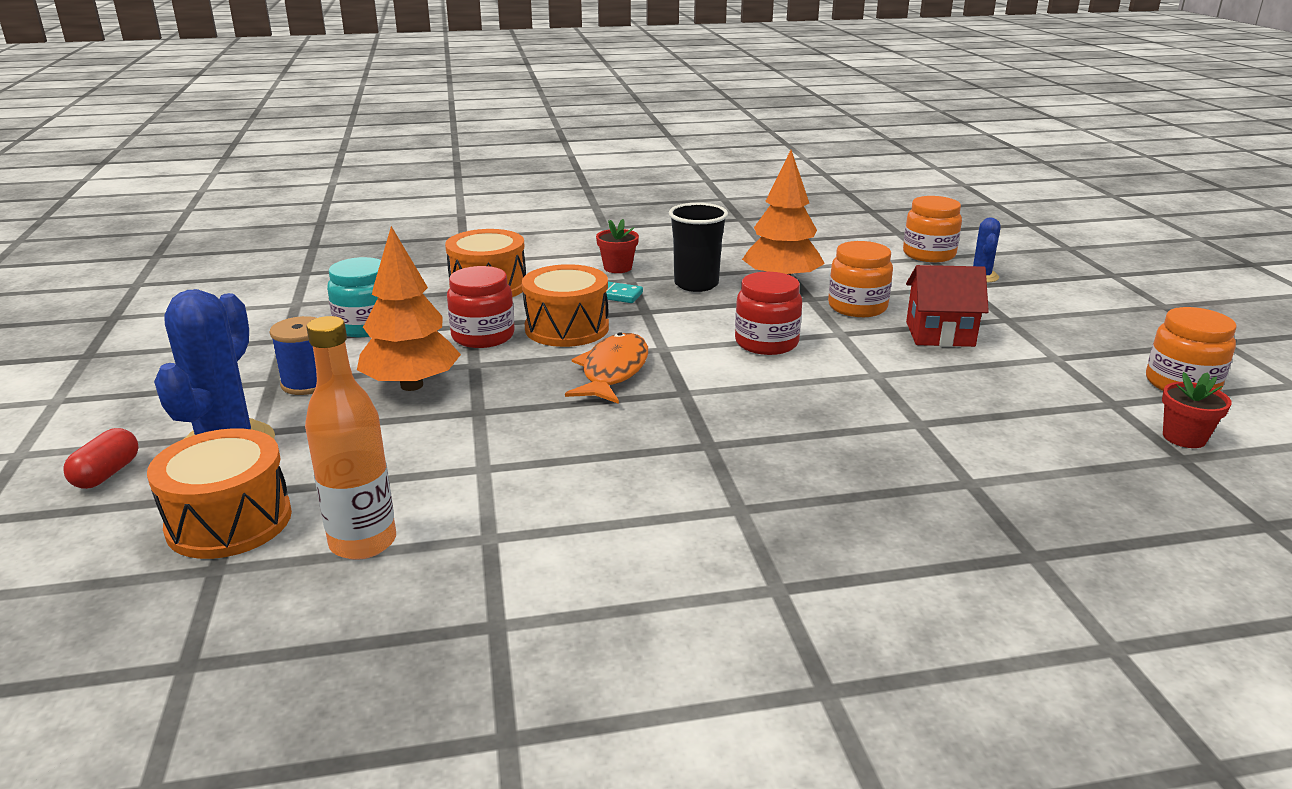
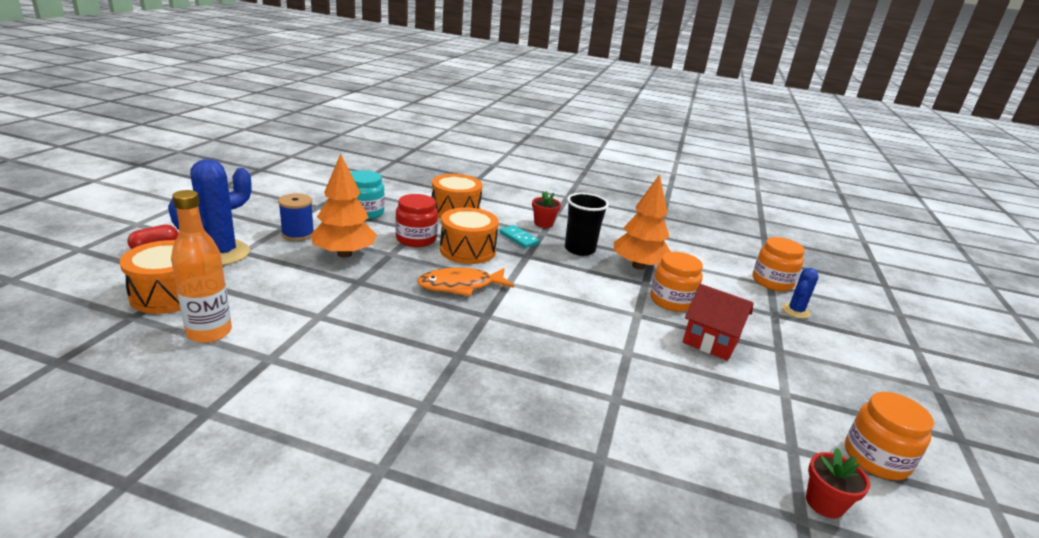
camera: 25 degrees right, 0 degrees up
(613, 371) = (460, 286): orange fish -> orange fish turned 150 degrees counterclockwise
(766, 343) = (578, 303): red jar -> none

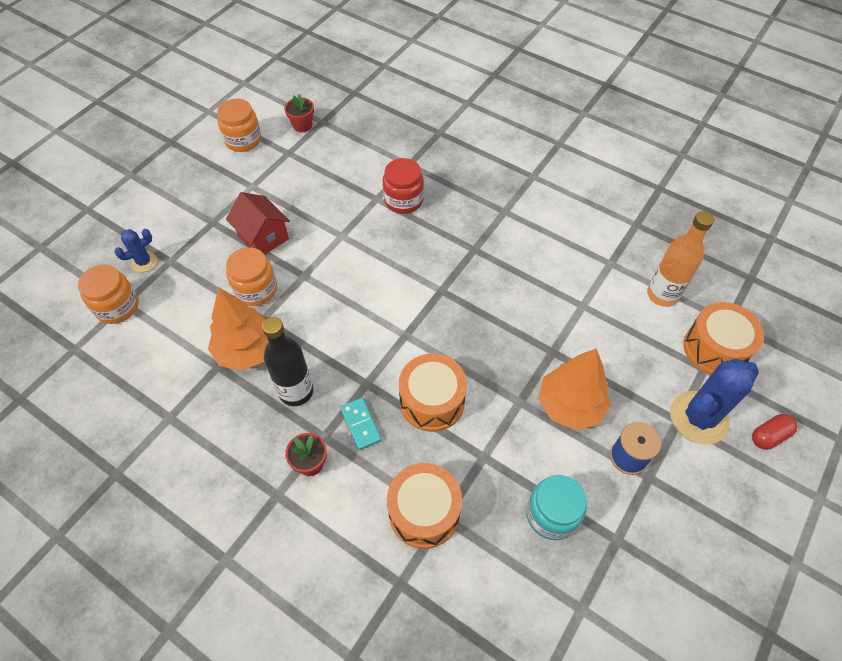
camera: 160 degrees left, 30 degrees up
(416, 239) = (488, 433): red jar -> red jar (403, 200)
(460, 286) = (454, 334): orange fish -> none
(579, 249) = (296, 391): black cup -> black bottle

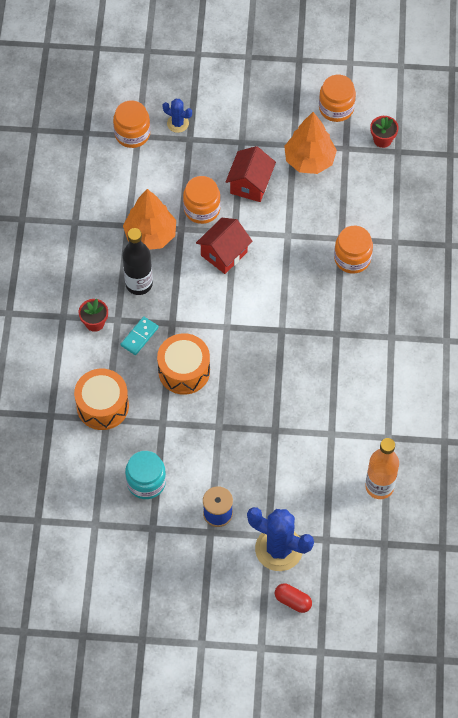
camera: 60 degrees right, 5 degrees up
(321, 296) = (224, 253): none -> red house
(403, 200) = (352, 258): red jar -> orange jar
(570, 405) = (236, 460): orange tree -> orange tree (309, 160)
(715, 349) = (349, 541): orange drum -> none

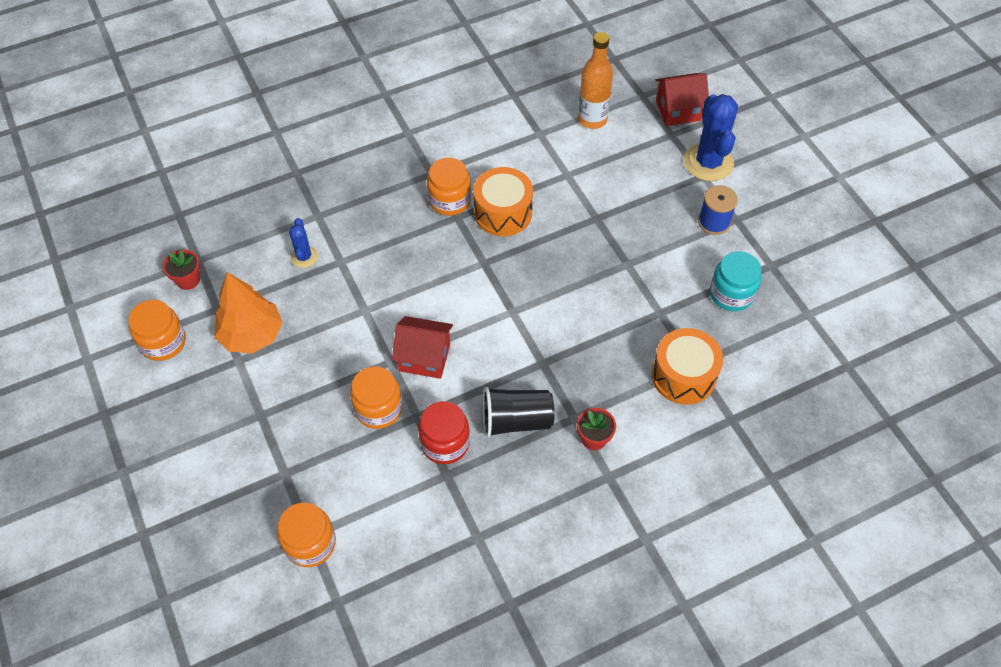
camera: 120 degrees left, 5 degrees down
(139, 284) = (516, 420): black bottle -> black cup
(139, 337) = (580, 385): turquoise domino -> none
(150, 235) = (445, 443): orange tree -> red jar
(178, 123) = (267, 498): blue cactus -> blue cactus (304, 257)
(184, 371) = (589, 323): orange drum -> orange drum (503, 213)
(250, 184) = (316, 377): red house -> red house (678, 110)
(293, 601) = (745, 132): red capsule -> none
(352, 258) = (360, 241): orange jar -> orange jar (450, 200)

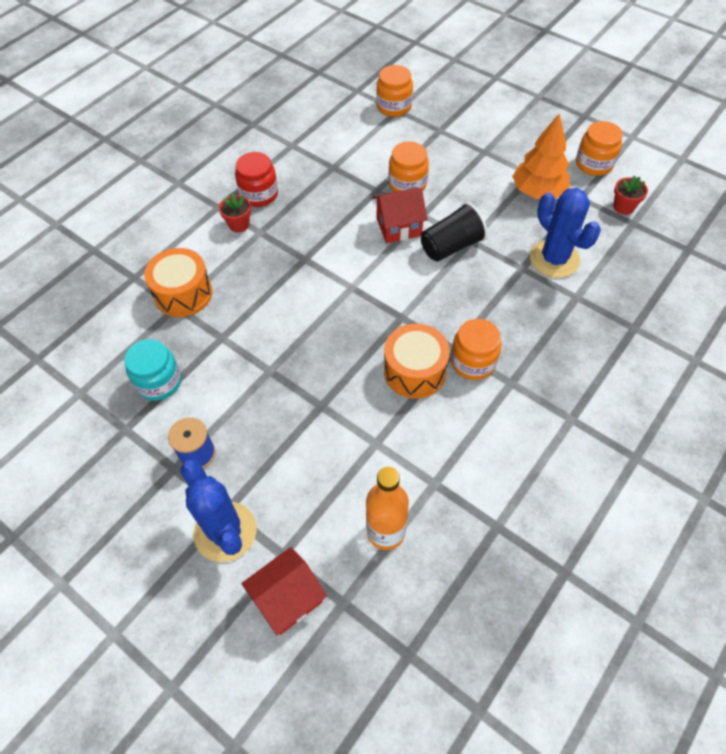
camera: 155 degrees right, 0 degrees up
(304, 257) = (554, 259): blue cactus -> blue cactus, size x1.94
(445, 443) = (346, 183): red jar -> red jar (259, 194)
(516, 420) = (303, 214): black cup -> black cup (451, 246)

